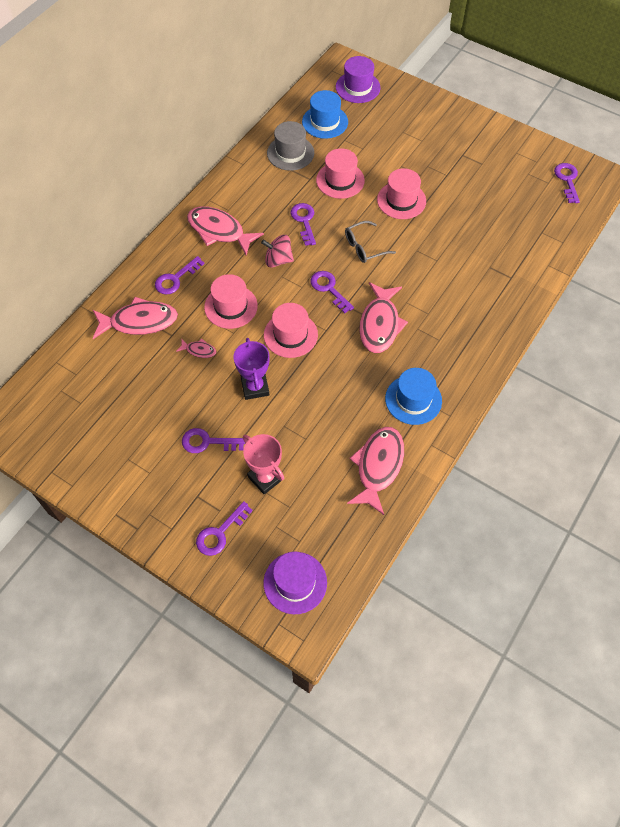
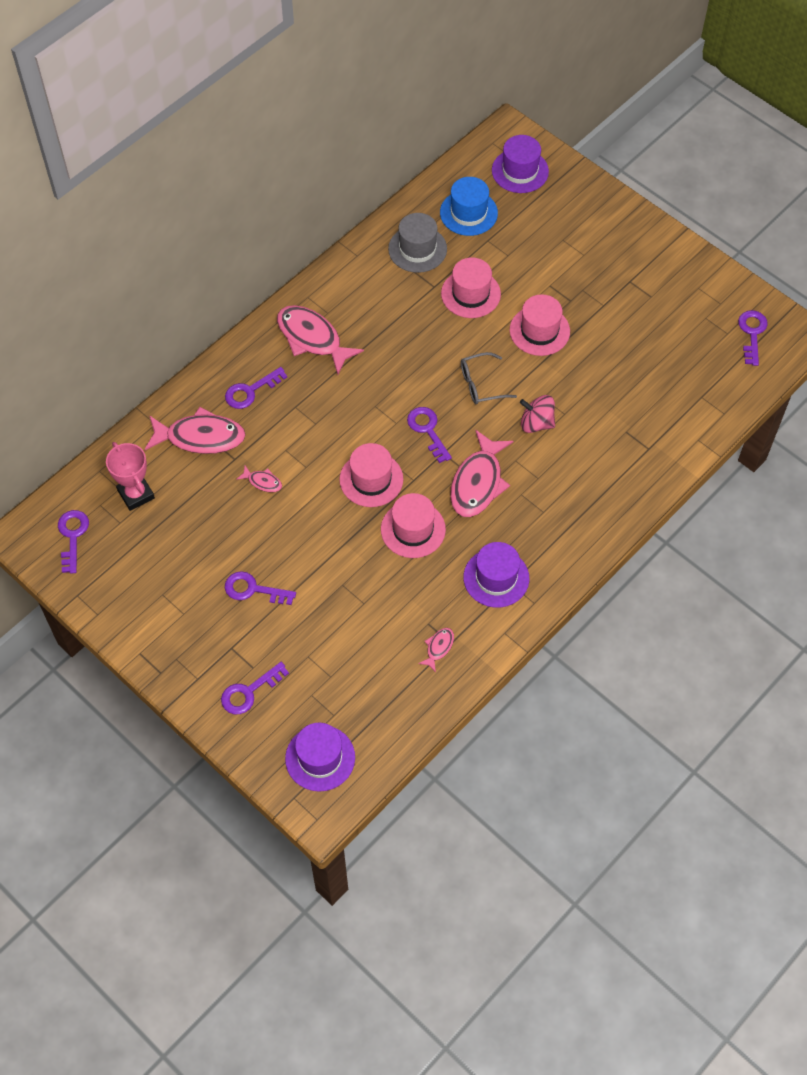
camera: 10 degrees right, 0 degrees up
(231, 306) = (308, 434): pink hat -> pink hat (413, 529)
(255, 387) = (318, 535): purple trophy -> none
(265, 477) = (310, 640): pink trophy -> pink trophy (136, 494)
(278, 260) = (375, 385): pink spinning top -> pink spinning top (536, 423)
(304, 221) = (416, 340): purple key -> purple key (72, 536)
(378, 466) = (438, 648): pink fish -> pink fish, size x0.46
(413, 400) = (496, 578): blue hat -> purple hat

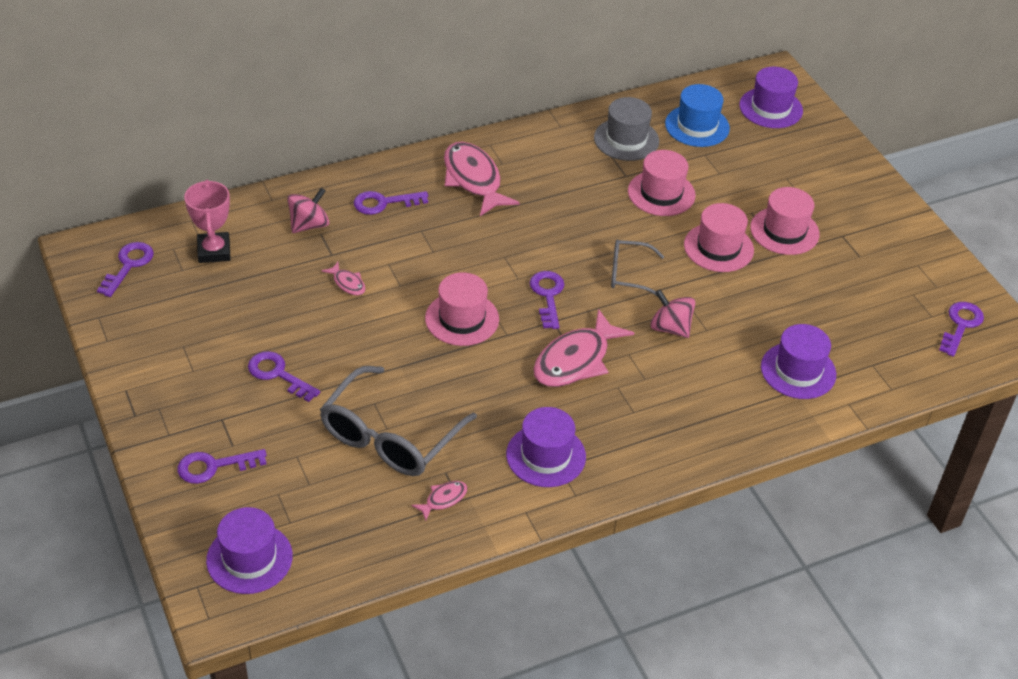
camera: 20 degrees right, 15 degrees down
(200, 437) = (309, 225): pink fish -> pink spinning top
(370, 609) = (390, 436): none -> grey glasses
(413, 529) = (480, 379): pink hat -> pink hat (784, 231)
(649, 424) = (798, 371): none -> purple hat

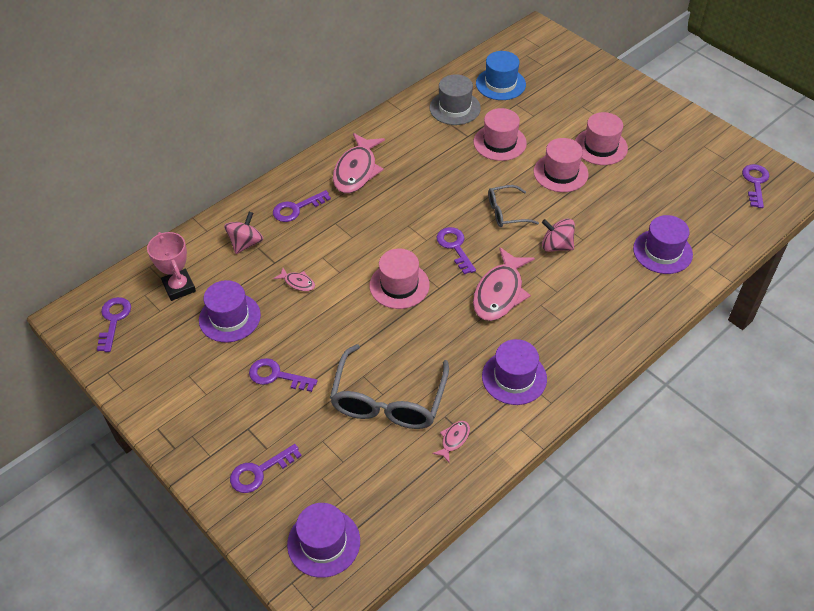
camera: 15 degrees left, 5 degrees up
(473, 179) = (356, 170): pink fish -> pink fish turned 120 degrees counterclockwise
(771, 108) = (546, 56): purple hat -> purple hat (229, 317)

